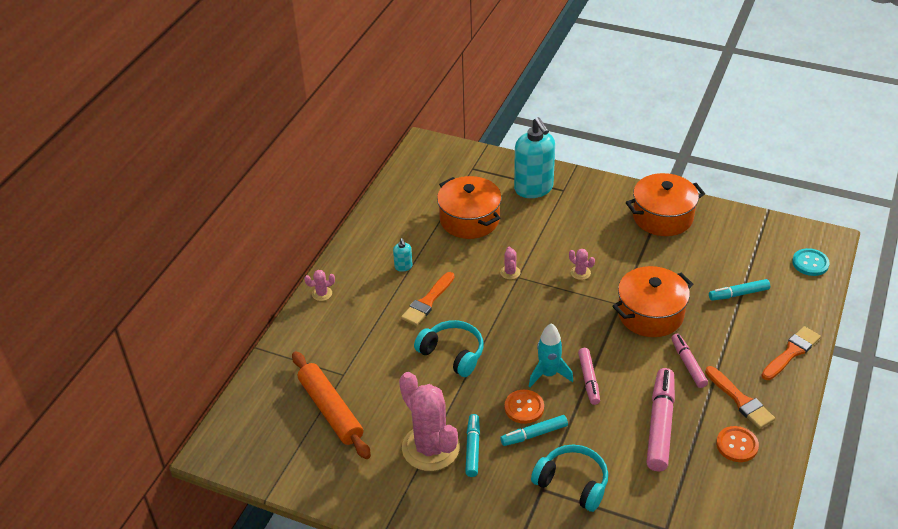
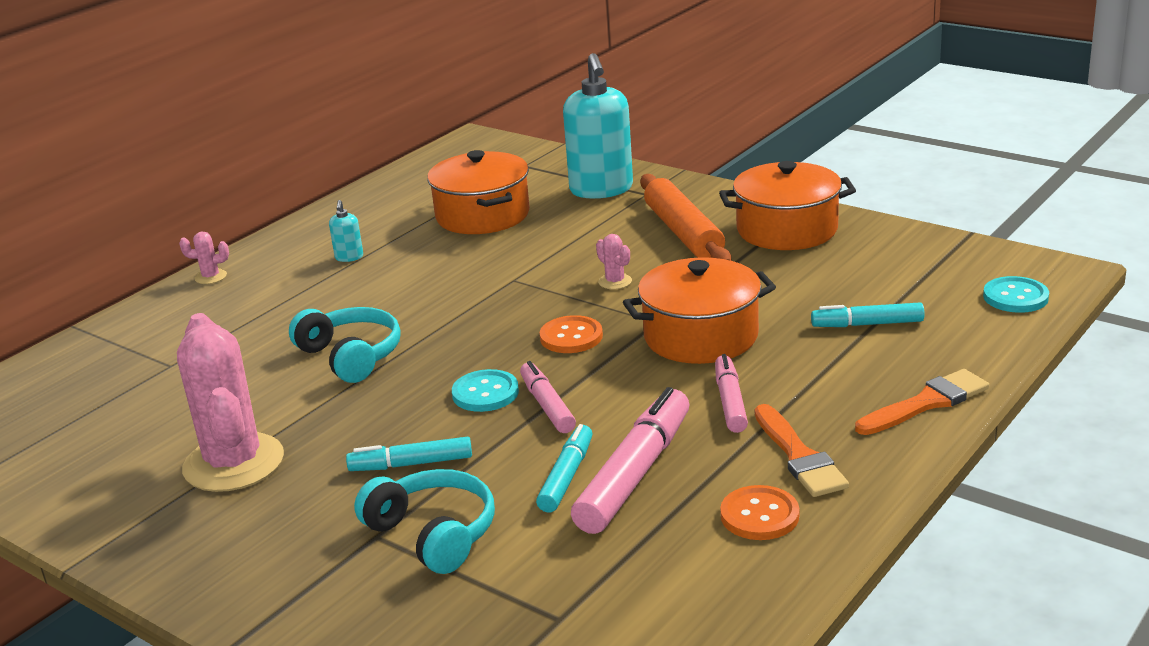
camera: 15 degrees right, 15 degrees down
(331, 410) = (119, 403): orange rolling pin -> orange rolling pin (684, 233)
(427, 302) = (356, 296): orange brush -> none
(473, 448) = (299, 471): turquoise marker -> turquoise marker (567, 476)
(510, 272) = (504, 274): pink cactus -> none
(524, 407) = (418, 429): orange button -> orange button (571, 337)
(548, 374) = (485, 393): turquoise rocket -> turquoise button
(588, 379) = (547, 405): pink marker -> pink marker turned 150 degrees clockwise

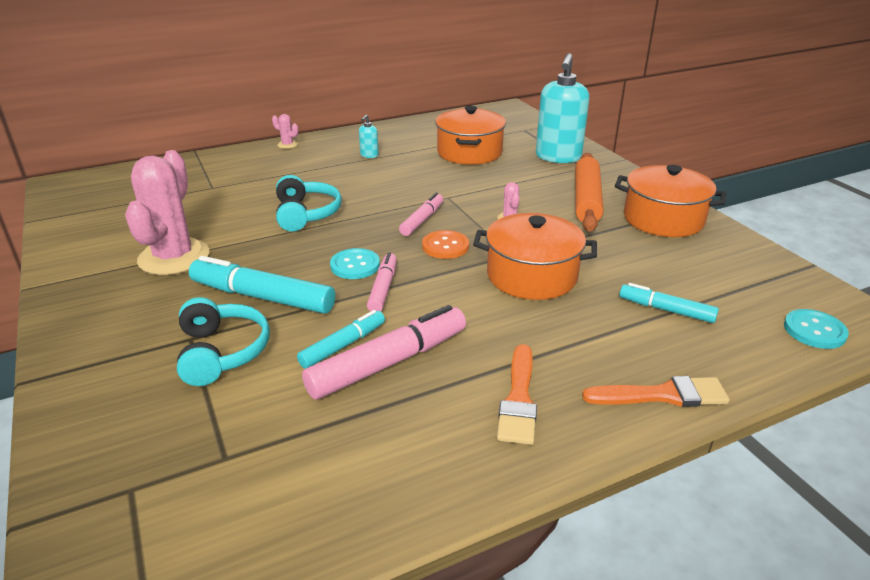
camera: 25 degrees right, 5 degrees up
(411, 464) = (262, 297): turquoise marker -> turquoise marker, size x1.71
(730, 401) = (507, 333): pink marker -> pink marker (422, 220)
(759, 515) = (443, 437): orange button -> none

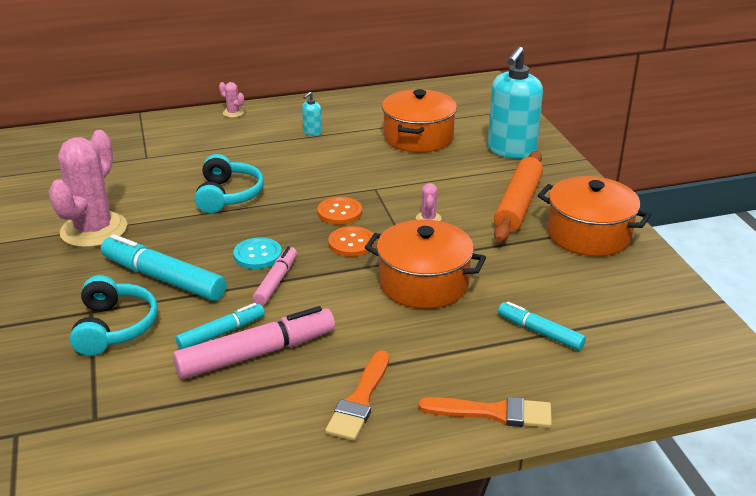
camera: 10 degrees right, 0 degrees up
(422, 220) = (339, 212): pink marker -> orange button
(814, 330) = (678, 369): turquoise button -> none

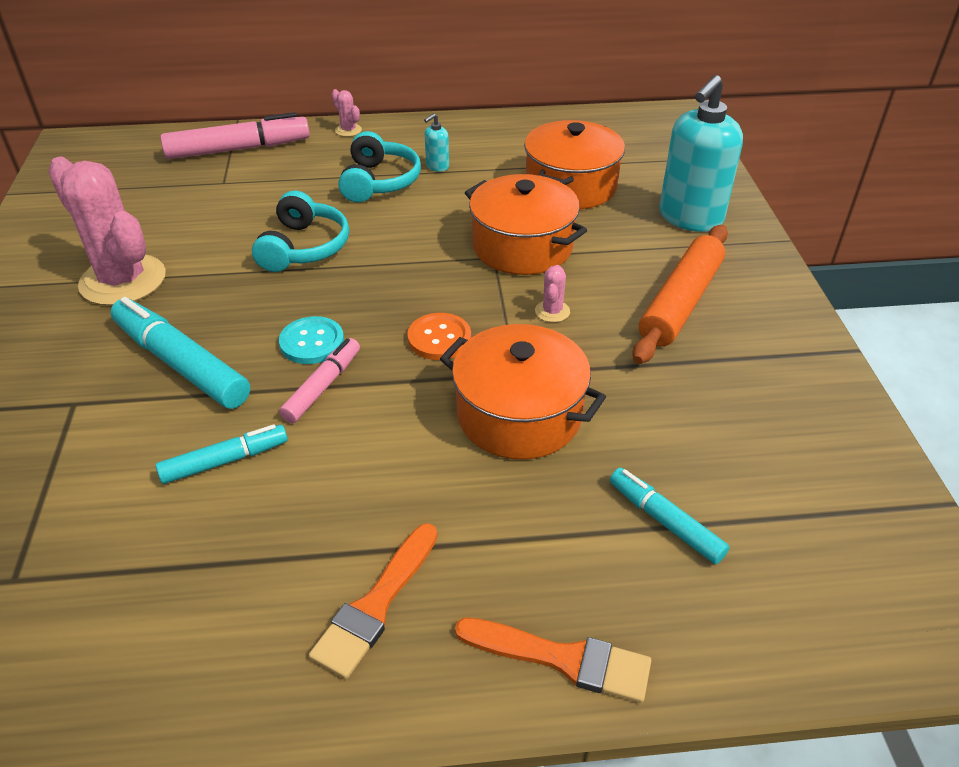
camera: 10 degrees right, 10 degrees up
(94, 230) = (123, 280): pink cactus -> pink cactus turned 75 degrees counterclockwise
(115, 327) = (93, 432): turquoise headphones -> turquoise headphones (379, 182)
(257, 354) = (260, 502): pink marker -> pink marker (238, 149)
(339, 212) = (437, 288): orange button -> none
(589, 234) = (770, 362): orange pot -> orange pot (522, 247)

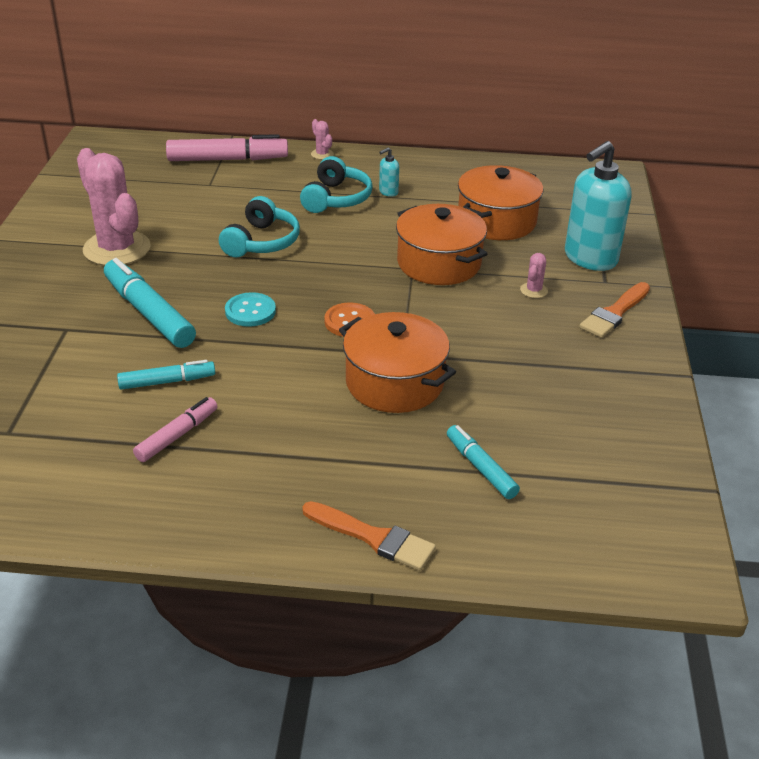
camera: 10 degrees right, 5 degrees down
(323, 386) = (251, 343): pink marker -> pink marker (177, 435)
(376, 605) = (251, 486): orange brush -> orange brush (614, 313)
(552, 311) = (446, 314): pink cactus -> pink cactus (534, 290)
(681, 303) = (555, 322): orange rolling pin -> none

